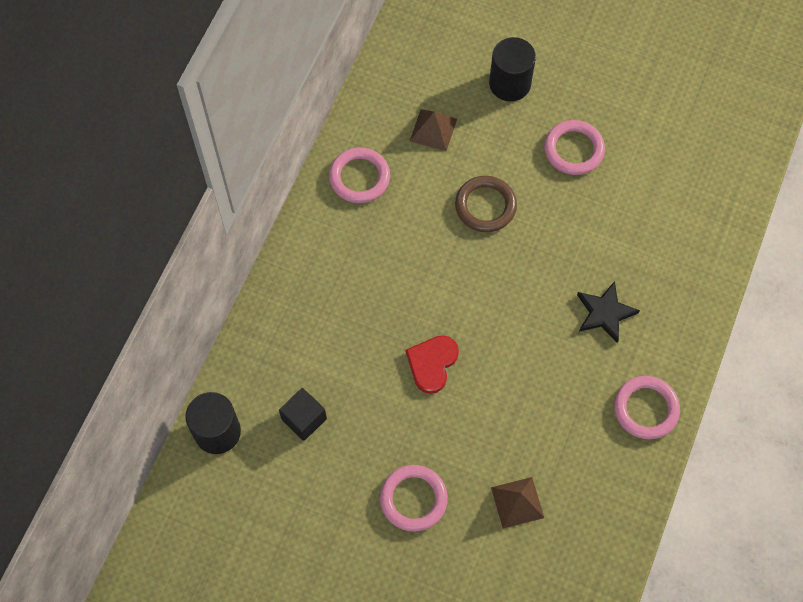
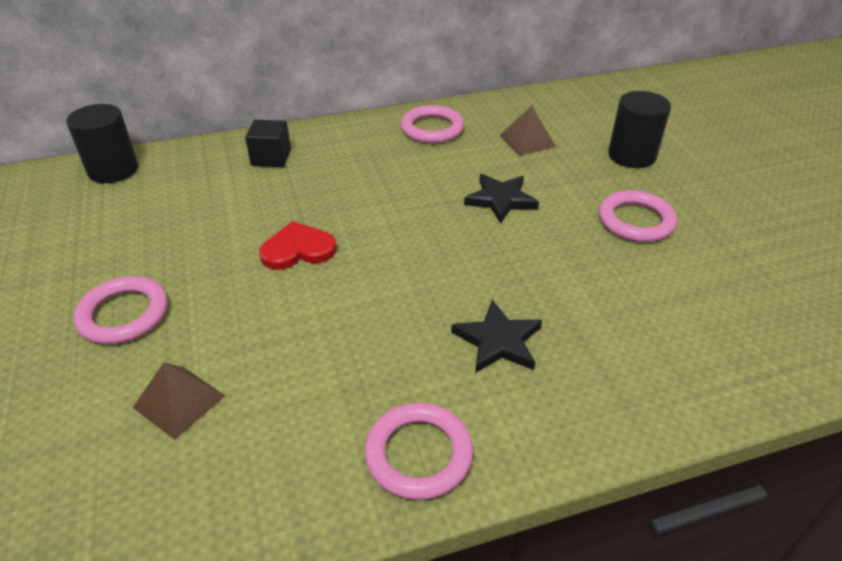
camera: 50 degrees right, 25 degrees down
(304, 419) = (164, 206): black cube -> black cube (271, 158)
(485, 206) = (500, 200): brown ring -> black star

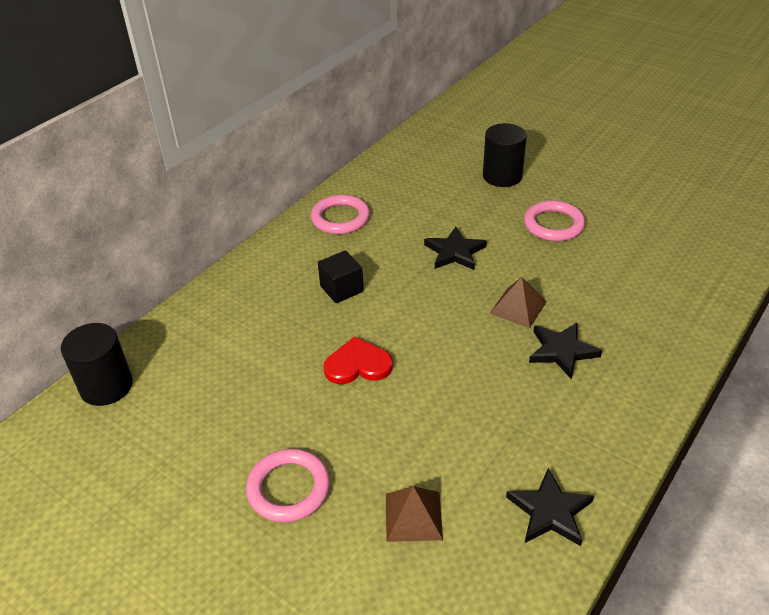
camera: 35 degrees left, 0 degrees up
(271, 158) = (239, 304): black cube -> black cube (341, 289)
(295, 484) = (550, 511): none -> black star
(298, 249) = (358, 365): red heart -> red heart turned 45 degrees clockwise
(418, 454) = (596, 447): pink ring -> none
(527, 141) = (421, 196): brown pyramid -> brown pyramid (518, 307)

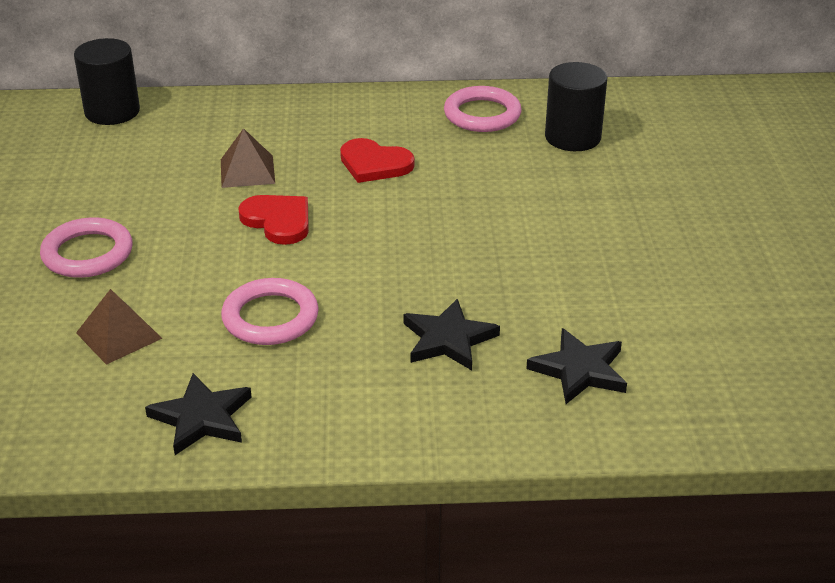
camera: 50 degrees right, 5 degrees down
(341, 289) = (374, 164): black cube -> red heart
(454, 252) = (523, 204): black star -> black star (579, 370)
(502, 176) = (710, 179): black cylinder -> black cylinder (572, 137)
(518, 307) = (484, 282): brown pyramid -> brown pyramid (247, 171)
(553, 225) = (669, 250): pink ring -> pink ring (270, 317)

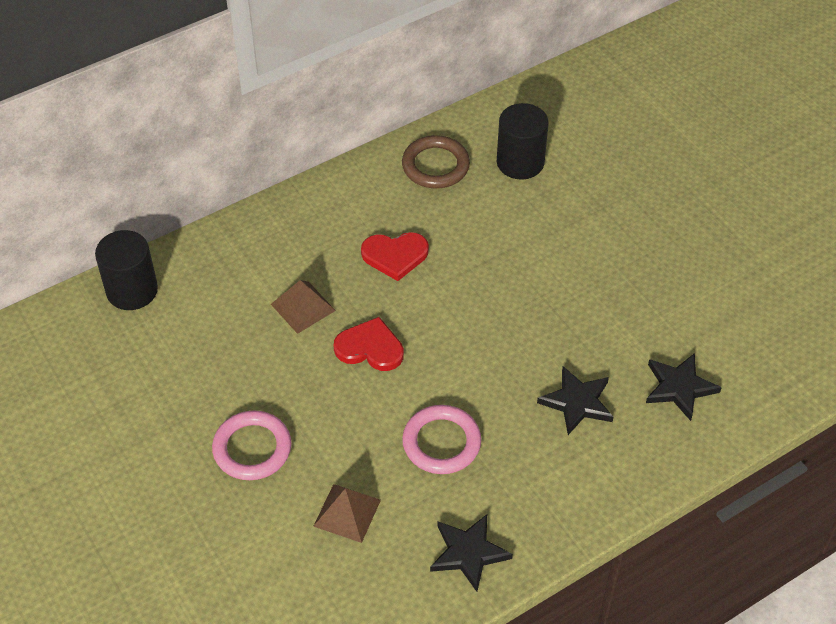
camera: 30 degrees left, 15 degrees up
(482, 114) = (435, 165): pink ring -> brown ring

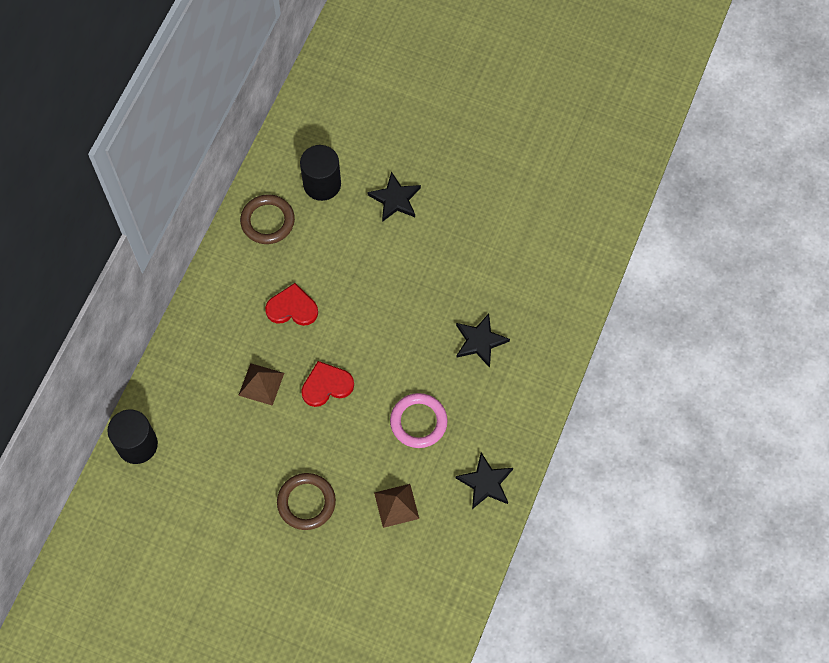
camera: 35 degrees left, 15 degrees up
(252, 448) = (306, 502): pink ring -> brown ring
(395, 256) = (292, 308): red heart -> red heart turned 135 degrees counterclockwise
(679, 387) = (532, 292): black star -> black star (395, 199)

